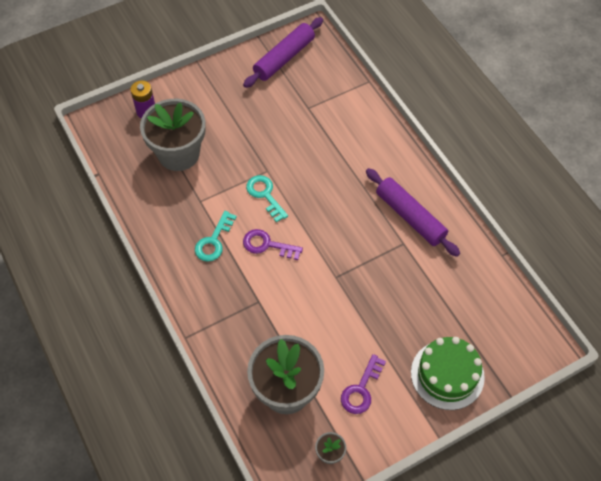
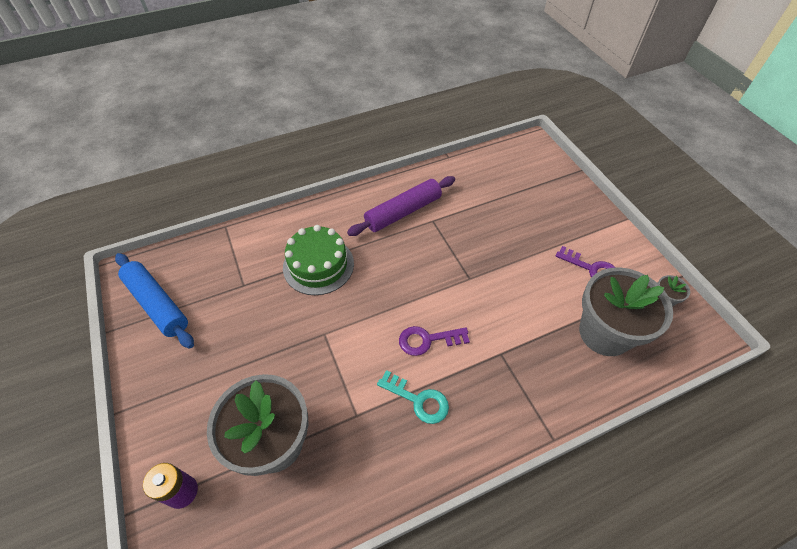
camera: 85 degrees left, 5 degrees down
(265, 195) = (359, 338): turquoise key -> none
(267, 245) = (427, 340): purple key -> purple key turned 60 degrees clockwise
(284, 58) = (157, 304): purple rolling pin -> blue rolling pin
(447, 374) = (567, 206): green cake -> green cake (318, 265)

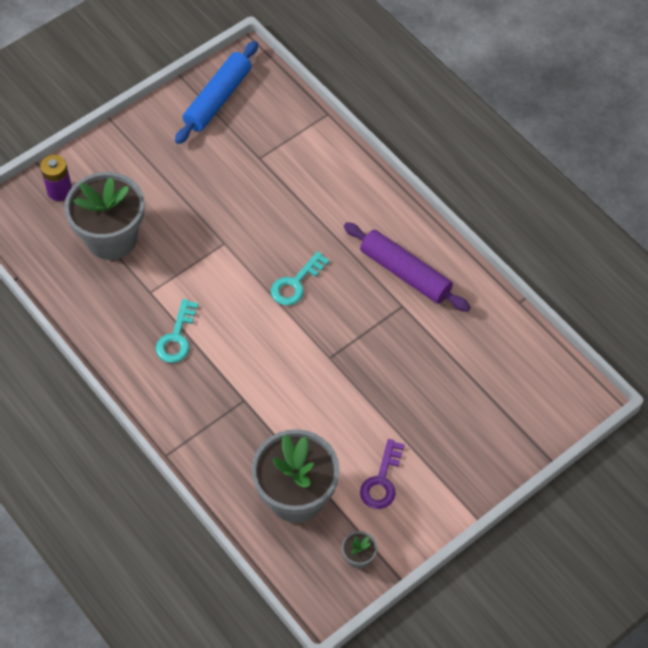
camera: 75 degrees right, 5 degrees up
(318, 265) = (303, 213): green cake -> none
(388, 286) = (296, 283): none -> turquoise key
(427, 340) = (241, 332): purple key -> none

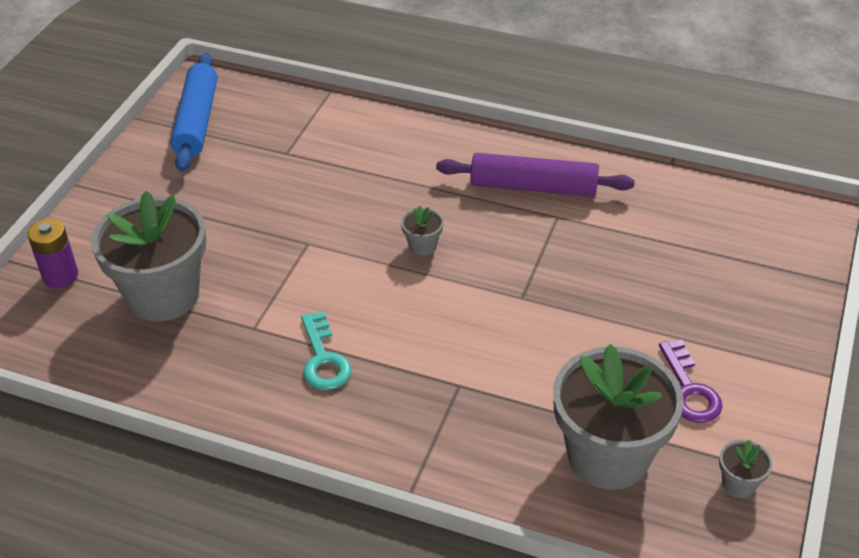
camera: 30 degrees left, 15 degrees down
(296, 283) = (422, 246): turquoise key -> grey flower pot

